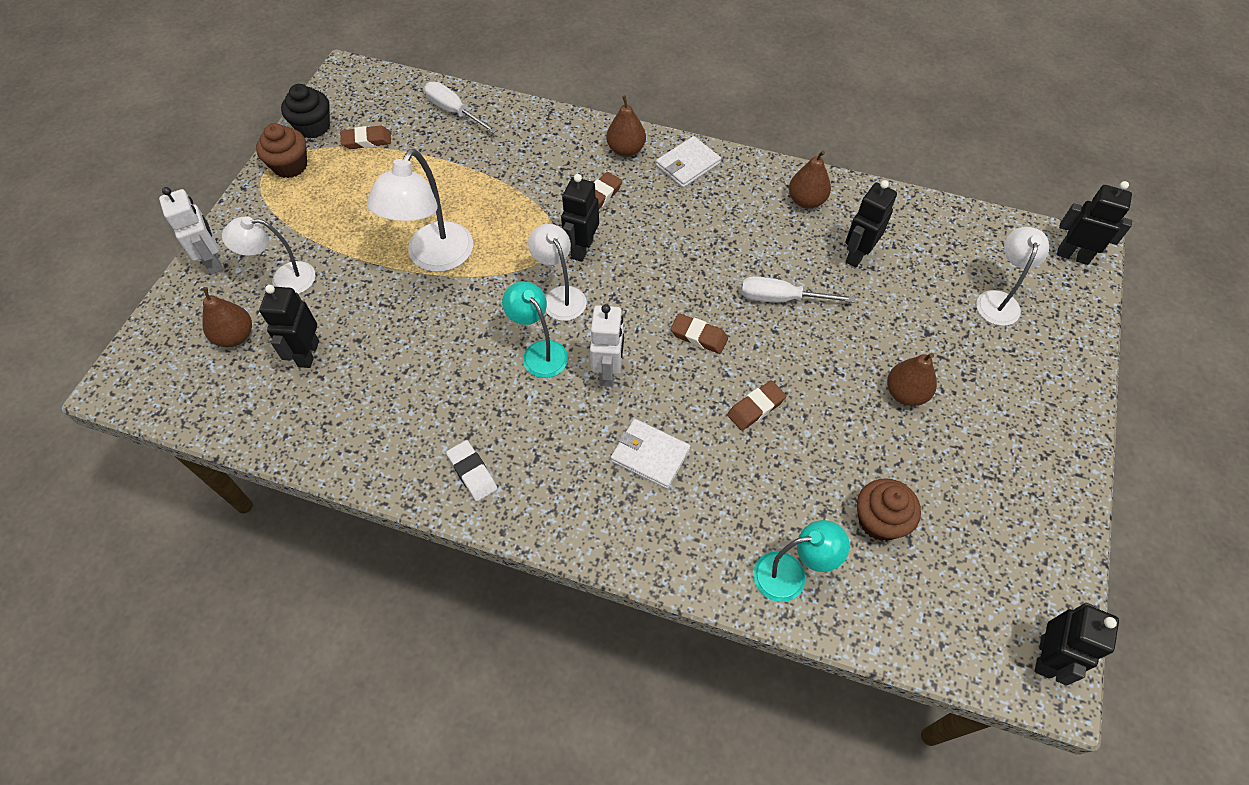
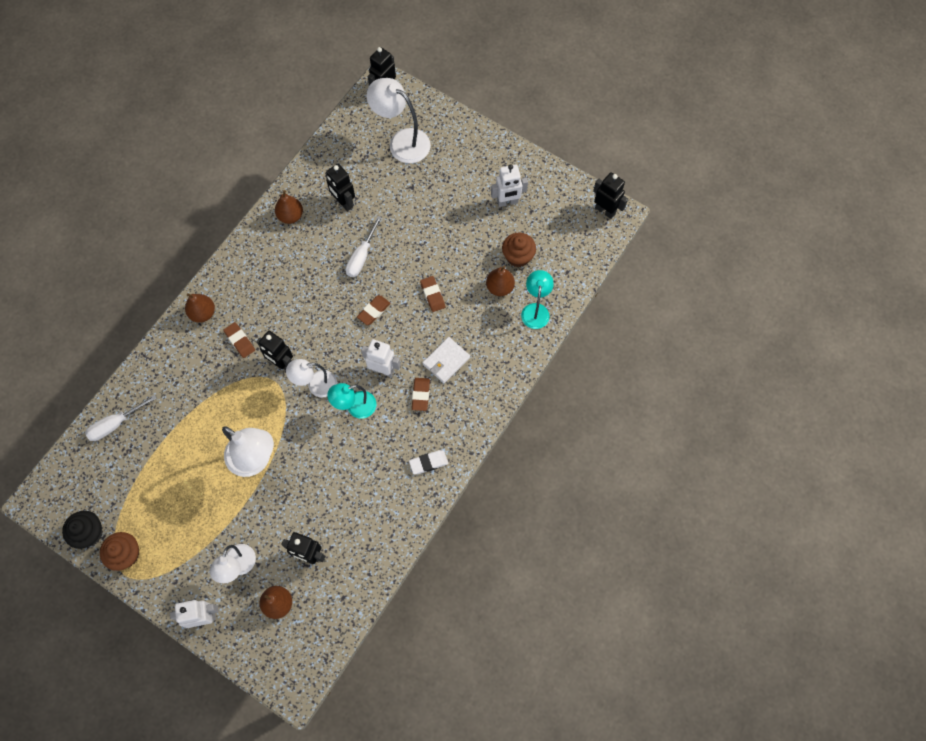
camera: 75 degrees left, 10 degrees up
(367, 140) = (121, 493): brown eraser -> brown eraser (421, 395)
(688, 164) = (232, 277): white wallet -> none
(905, 393) = (447, 214): brown pear -> brown pear (500, 287)
(974, 479) = (507, 202): none -> white robot
(998, 300) = (402, 141): white lamp -> white lamp, size x1.56

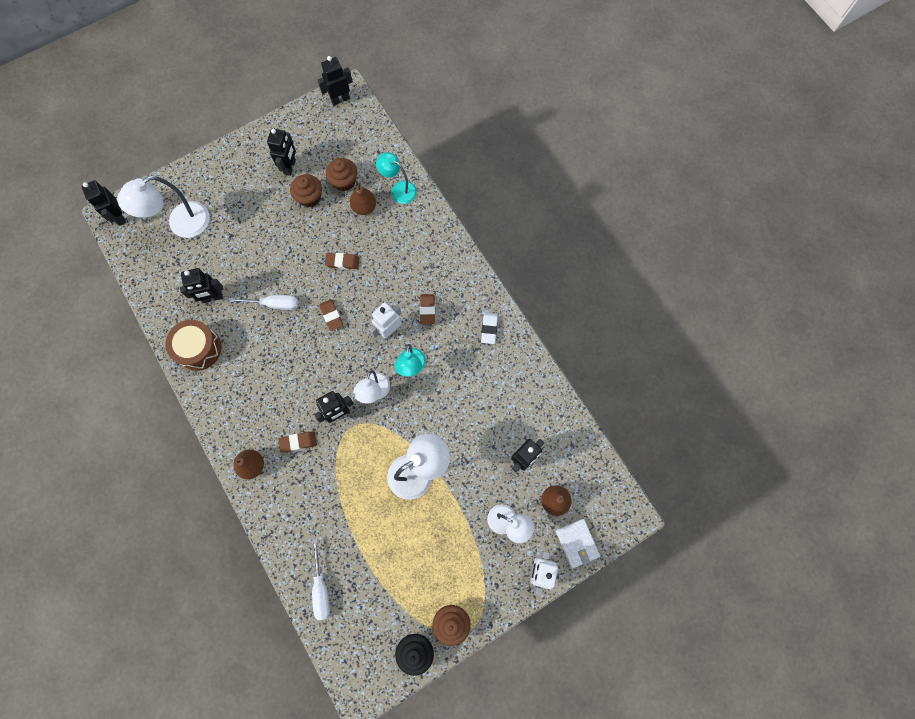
camera: 65 degrees left, 5 degrees up
(290, 216) = (198, 348): brown pear -> brown drum
(361, 256) = (274, 304): white screwdriver -> white screwdriver turned 45 degrees counterclockwise
(421, 395) = (427, 310): brown eraser -> brown eraser turned 60 degrees clockwise
(446, 361) = (407, 277): white wallet -> white wallet (577, 543)
(484, 234) = (309, 197): none -> brown cupcake
(507, 202) = (290, 167): white robot -> black robot

